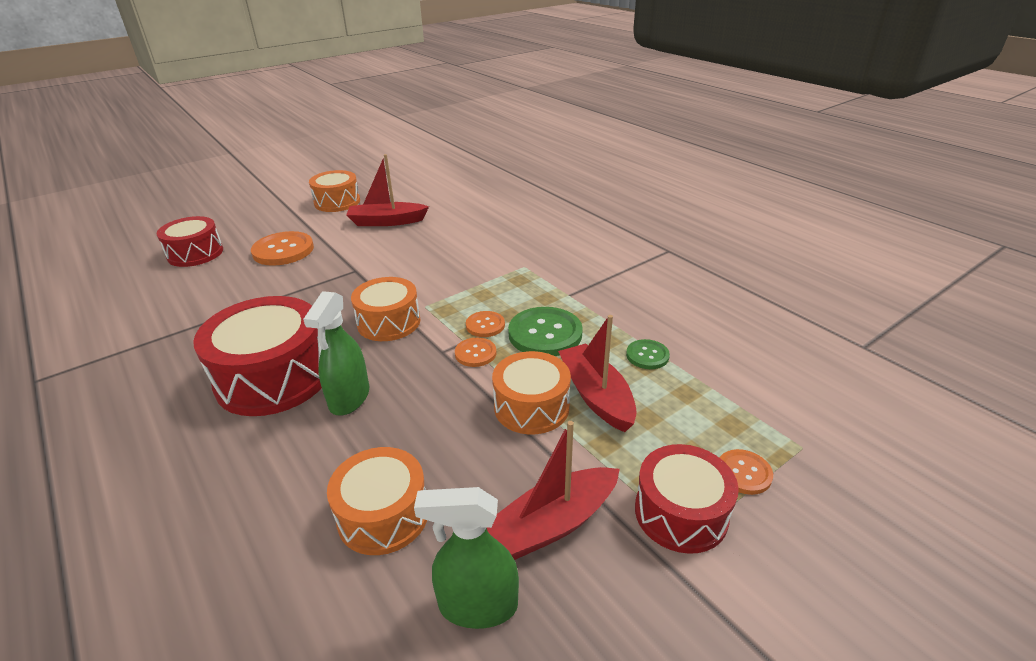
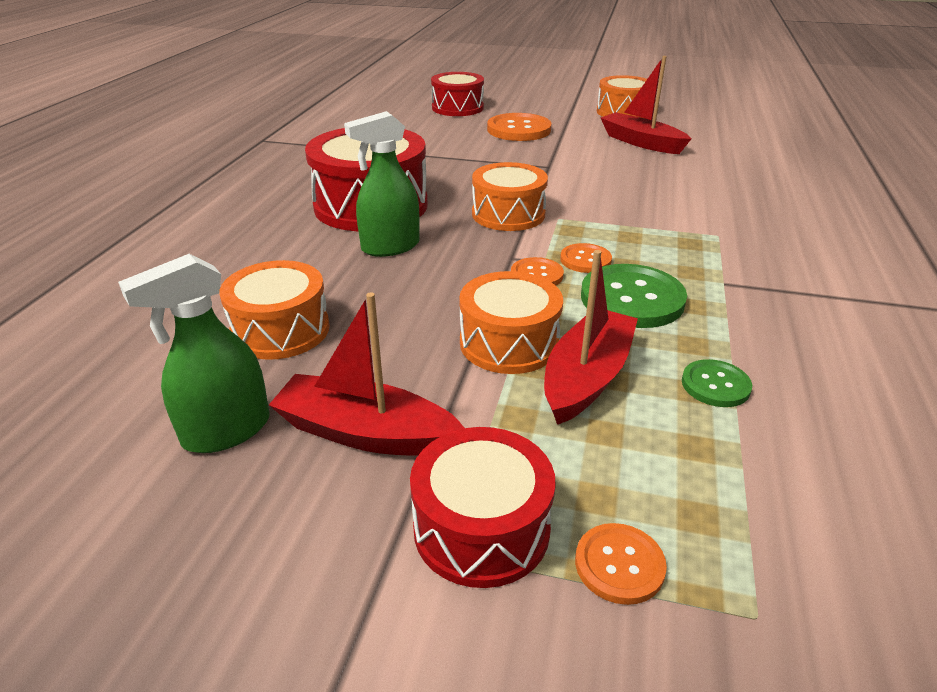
camera: 50 degrees right, 0 degrees up
(477, 605) = (226, 431): green spray bottle -> green spray bottle turned 90 degrees counterclockwise

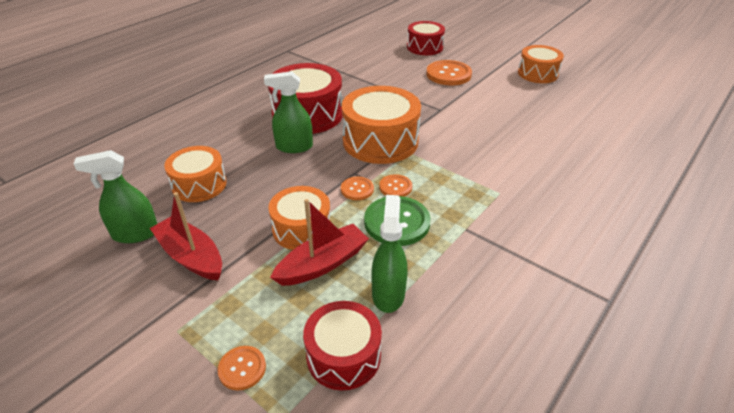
camera: 25 degrees right, 5 degrees up
(481, 528) = (199, 325): red drum -> red drum (343, 356)
(508, 214) = (380, 141): orange drum -> orange drum, size x1.58
(641, 142) = (524, 104): red boat -> none
(715, 385) = (388, 293): green button -> green spray bottle

